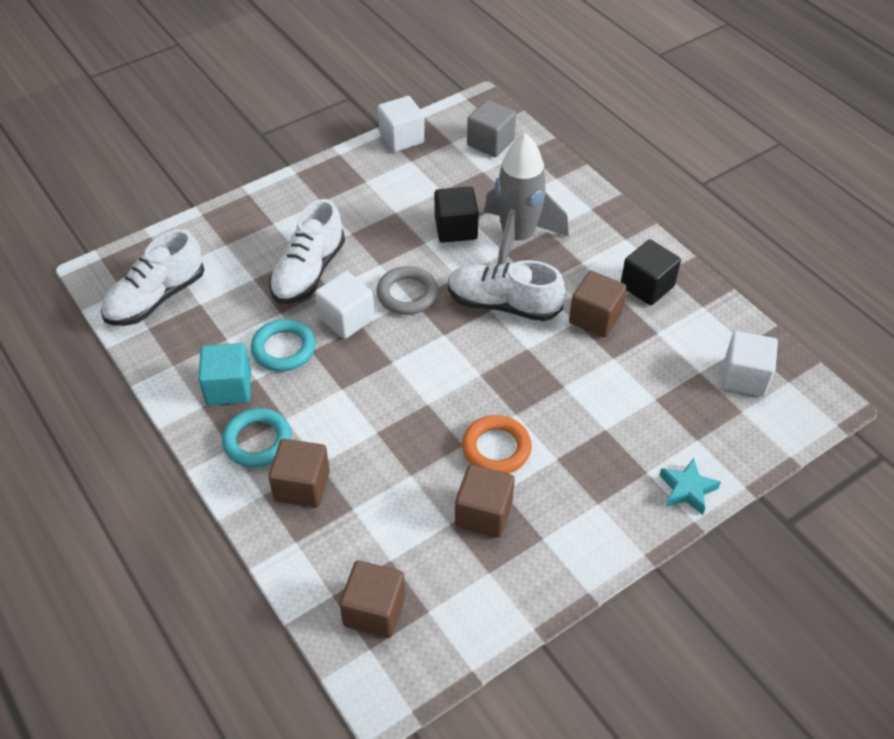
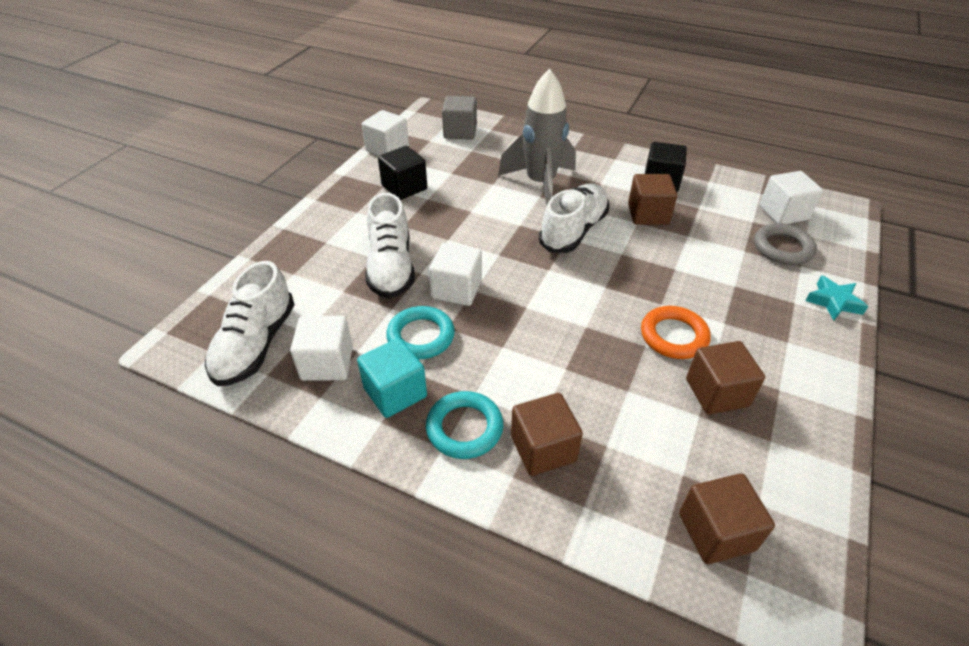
camera: 30 degrees left, 5 degrees down
(196, 339) = (327, 363): none -> white cube
(407, 294) = (491, 252): grey ring -> grey ring (782, 248)
(456, 228) = (487, 193): black cube -> black cube (404, 187)
(503, 304) = (573, 231): white shoe -> white shoe turned 135 degrees clockwise

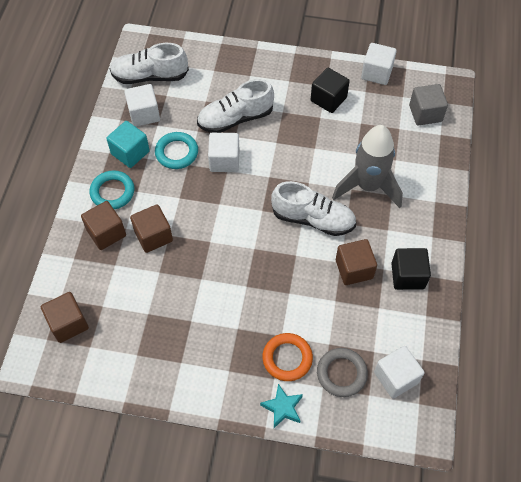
camera: 75 degrees right, 15 degrees up
(673, 336) = (214, 295): orange ring -> orange ring (287, 358)
(717, 392) = (169, 323): brown cube -> brown cube (153, 236)

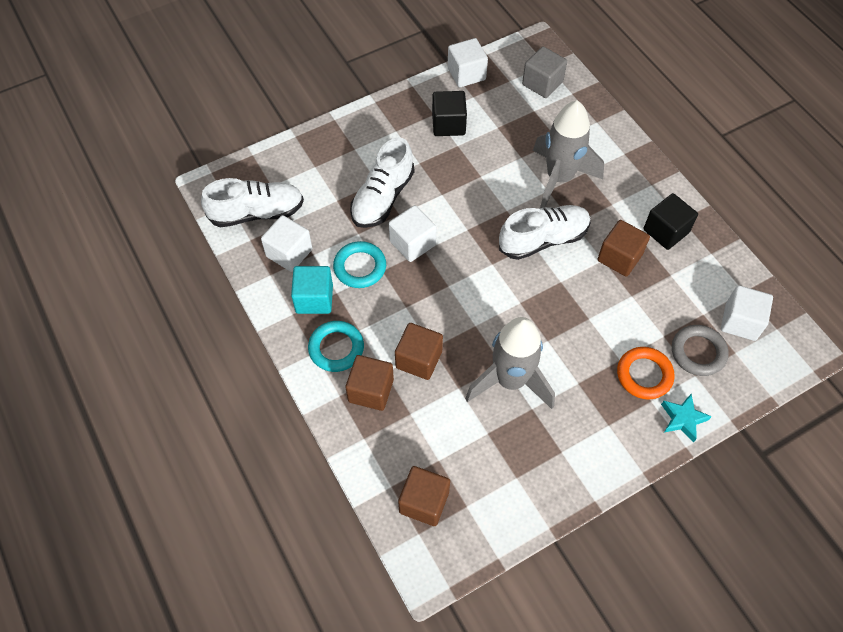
camera: 40 degrees left, 0 degrees up
(150, 76) = (257, 213): white shoe -> white shoe turned 150 degrees counterclockwise
(195, 293) = (510, 381): none -> grey rocket

